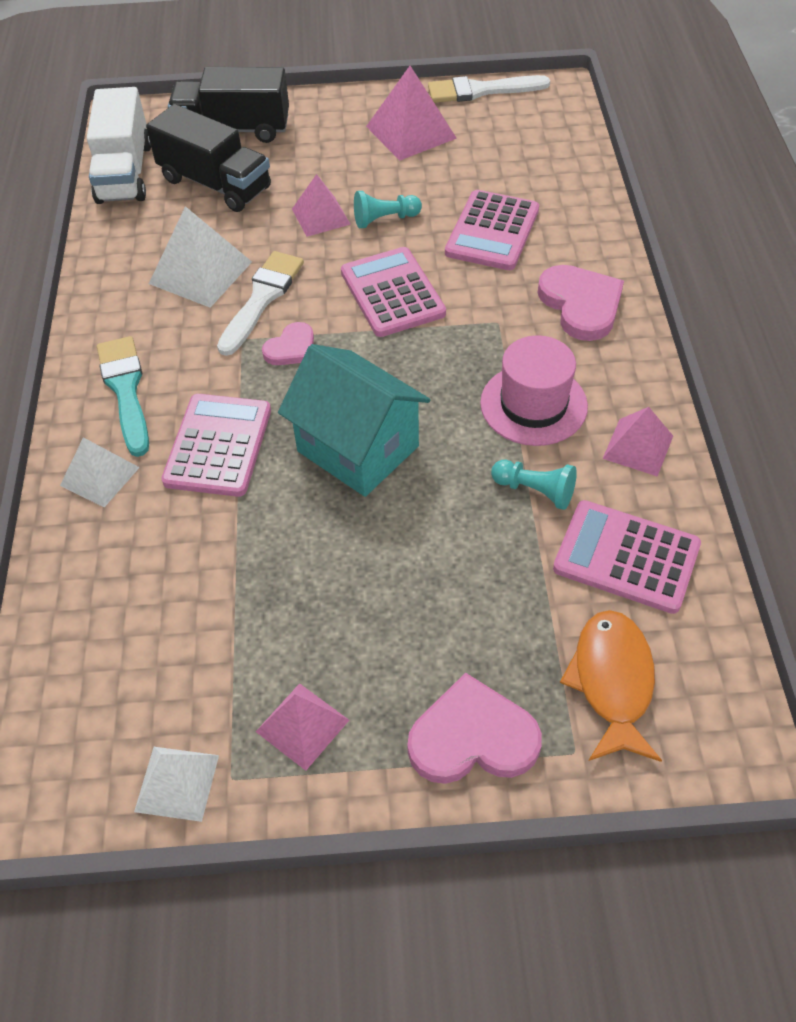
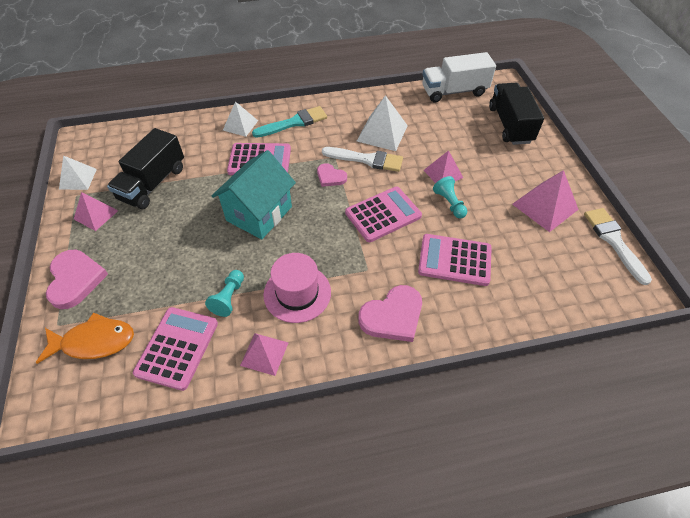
camera: 80 degrees right, 0 degrees up
(215, 184) = (457, 126): black truck -> black truck (153, 183)

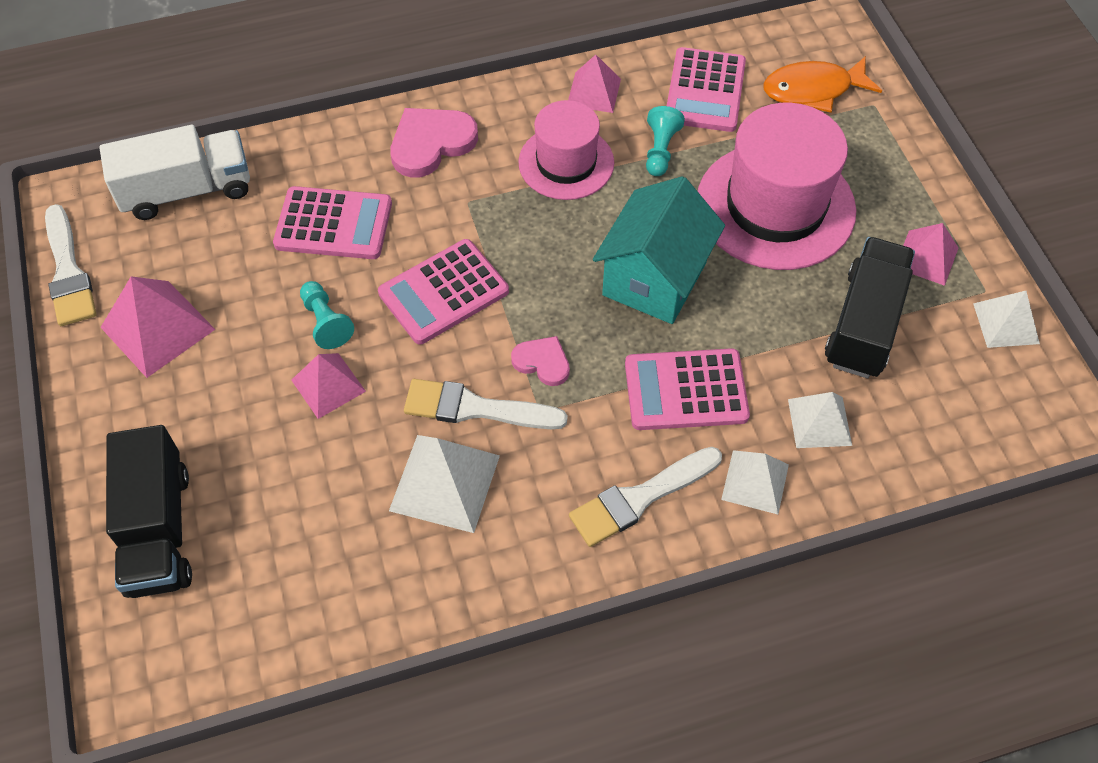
camera: 175 degrees right, 5 degrees up
(75, 280) = (889, 158): pink heart -> none
(168, 252) = (775, 206): none -> pink hat
(200, 144) = (819, 422): none -> white pyramid
(294, 123) = (640, 498): turquoise brush -> white brush
(454, 91) = (264, 639): white truck -> white truck (187, 190)

